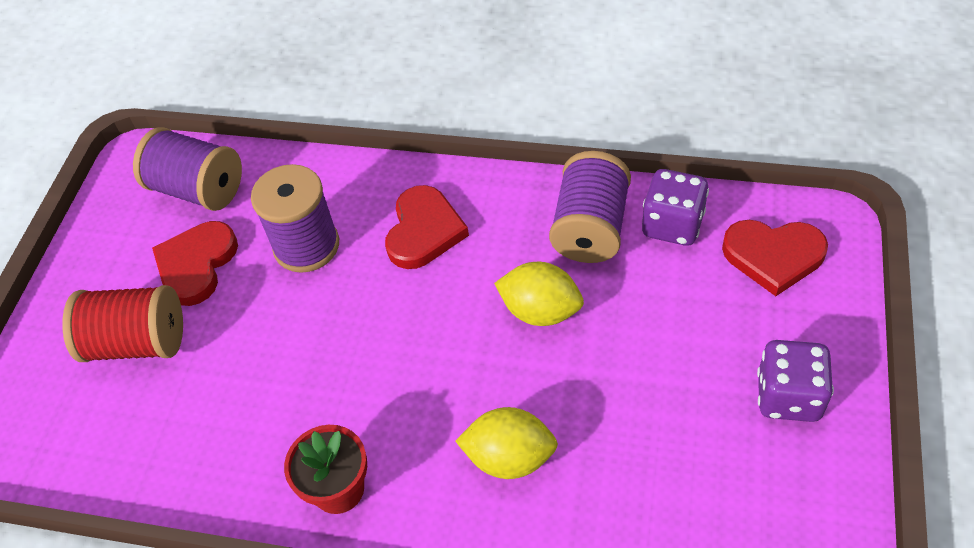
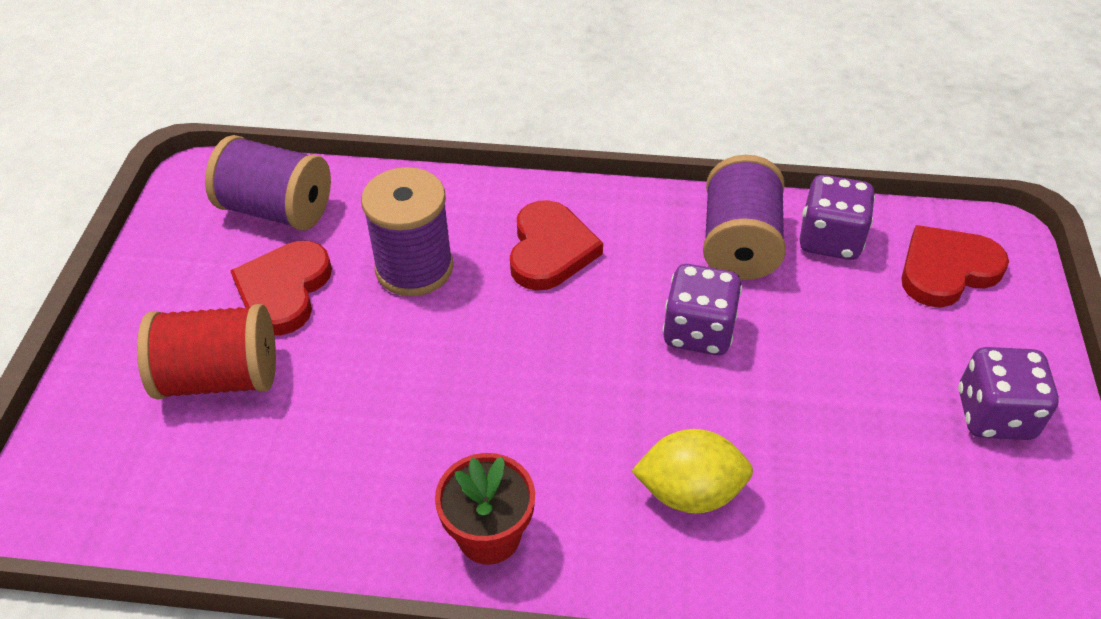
camera: 10 degrees left, 5 degrees down
(540, 311) = (698, 331): yellow lemon -> purple dice
(773, 256) = (946, 270): red heart -> red heart turned 150 degrees clockwise

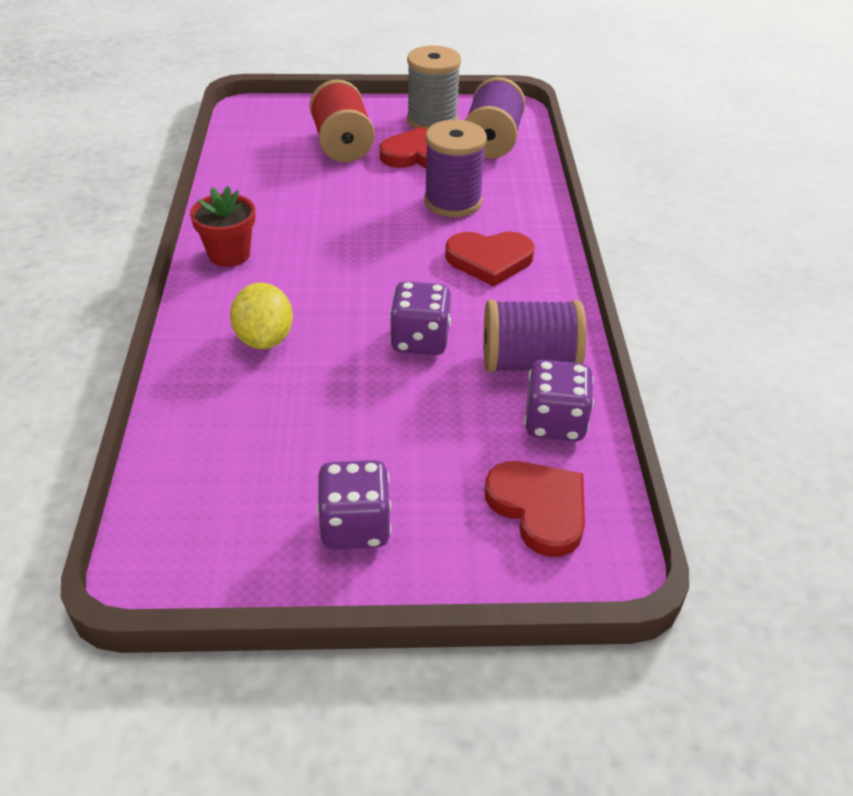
camera: 80 degrees right, 5 degrees down
(191, 264) = (432, 120): none -> grey spool

